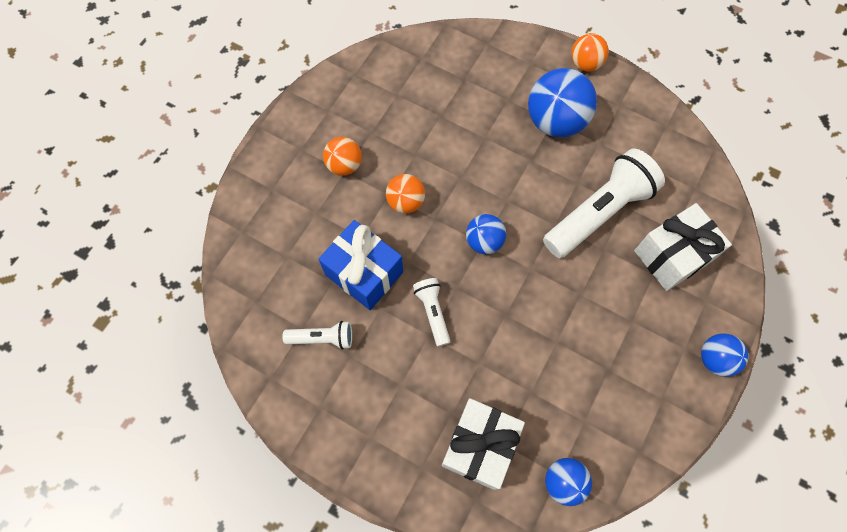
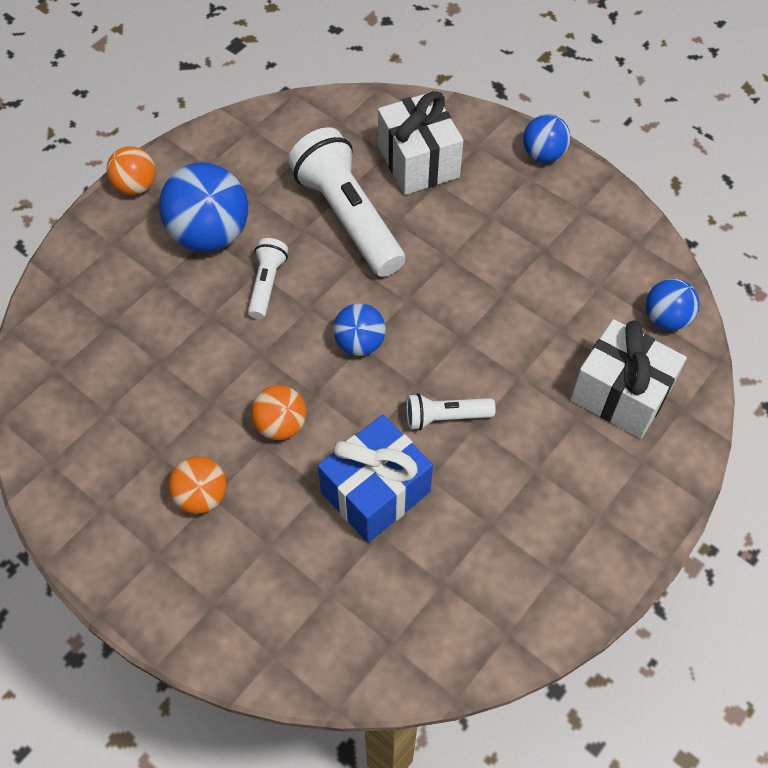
camera: 80 degrees left, 10 degrees down
(322, 338) = (460, 558): white flashlight -> white flashlight (267, 284)

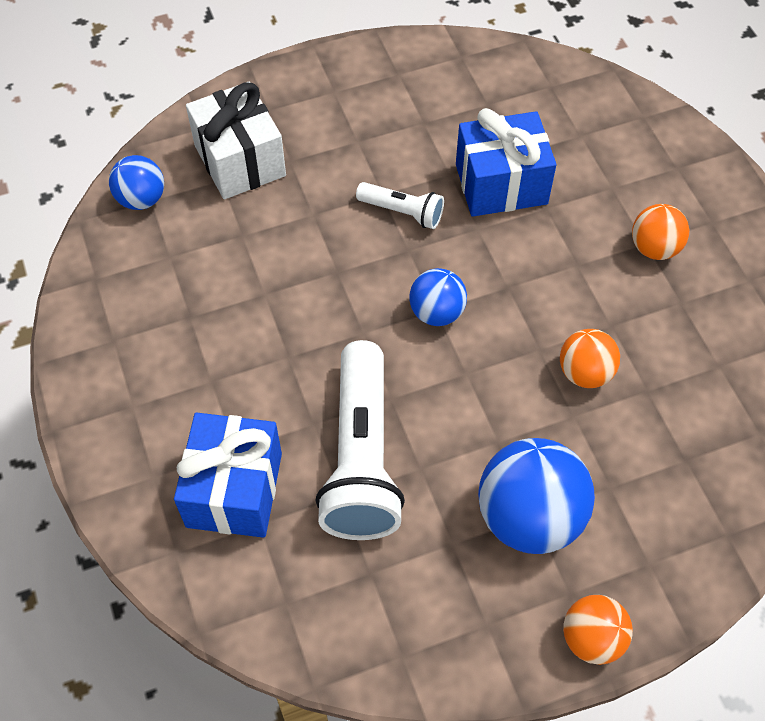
camera: 150 degrees left, 0 degrees up
(267, 284) = (495, 421): white flashlight -> none
(281, 425) = (554, 274): orange ball -> orange ball (585, 372)
(418, 162) = (234, 490): white gift -> blue gift
(543, 154) = (92, 425): blue ball -> none

